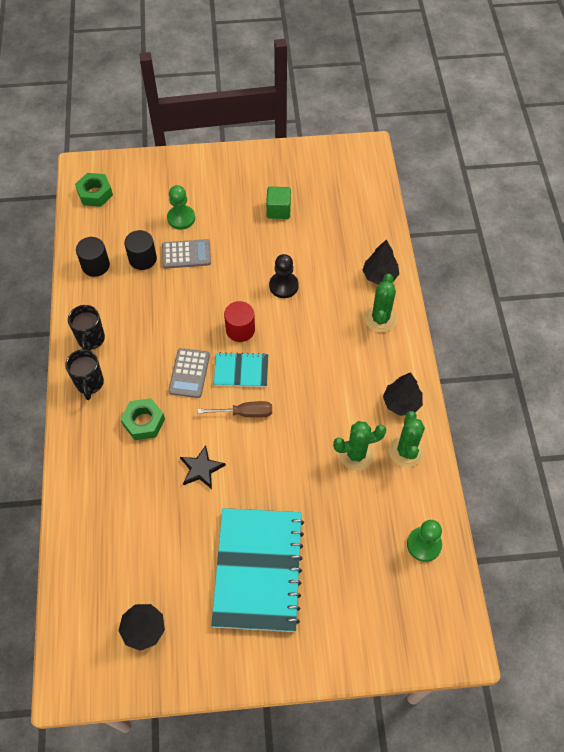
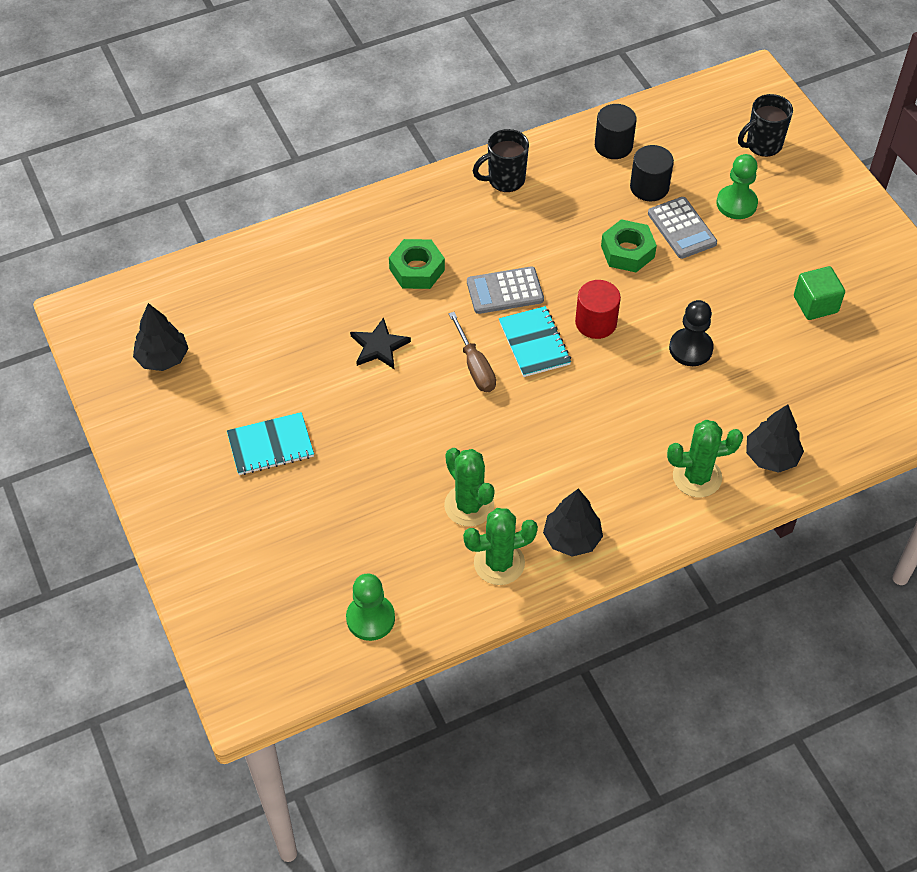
camera: 70 degrees right, 5 degrees down
(89, 384) = (444, 201): black mug -> black mug (762, 145)
(95, 193) = (722, 105): green nut -> green nut (627, 251)
(258, 570) = (270, 445): turquoise notebook -> turquoise notebook, size x0.50

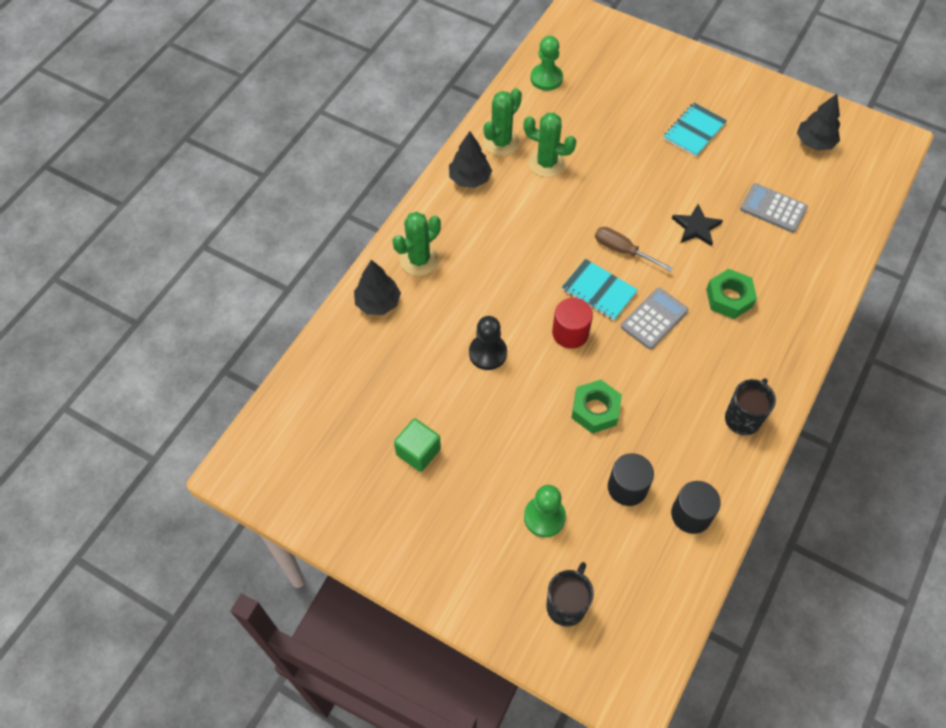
camera: 145 degrees right, 5 degrees up
(682, 228) = (570, 460): grey calculator -> grey calculator (773, 208)

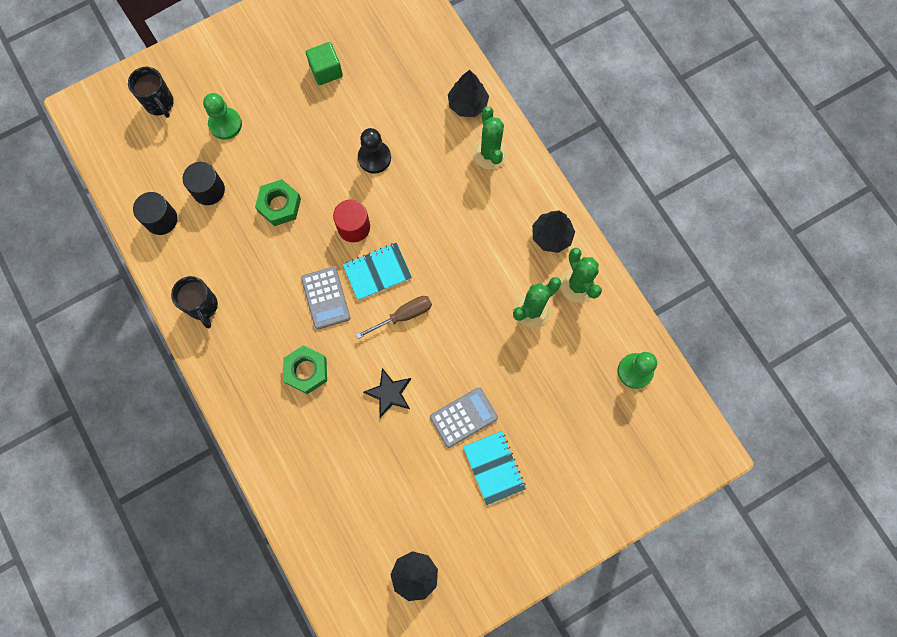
camera: 120 degrees right, 15 degrees up
(773, 208) = (367, 476): grey calculator -> grey calculator (463, 417)

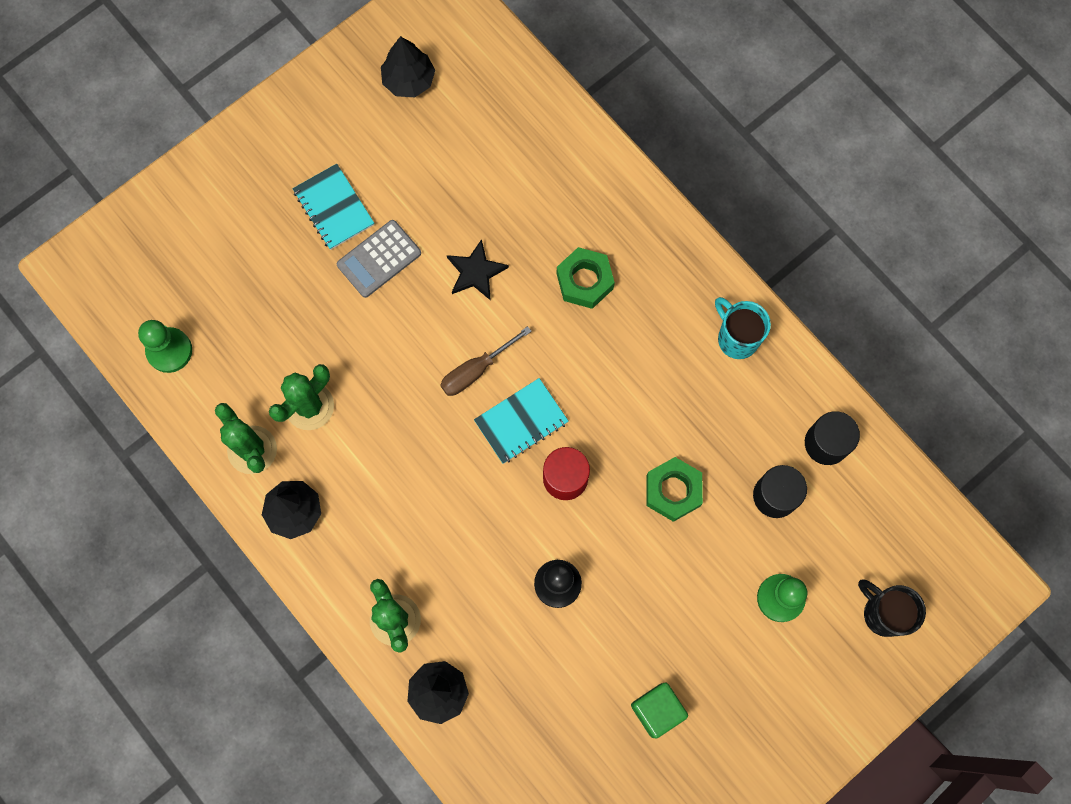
camera: 170 degrees right, 0 degrees up
(203, 306) = (736, 338): black mug -> turquoise mug
(326, 298) = (581, 376): grey calculator -> none

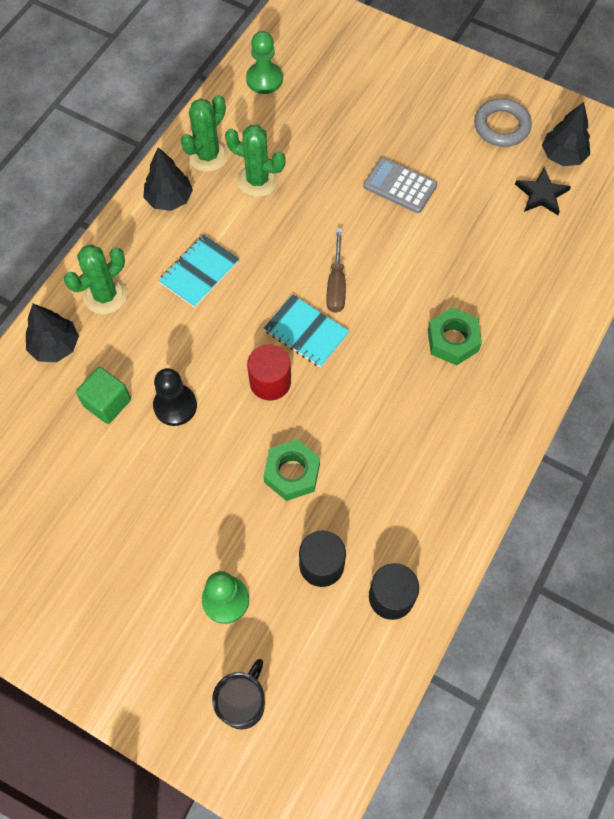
camera: 70 degrees right, 10 degrees down
(333, 208) = (427, 142): turquoise notebook -> turquoise notebook (199, 272)
(345, 124) = (501, 126): none -> grey ring
(476, 272) = (421, 256): black star -> black star (541, 194)
(476, 370) = (336, 284): brown screwdriver -> brown screwdriver turned 120 degrees counterclockwise
(657, 710) = (88, 522): green cube -> green cube (107, 403)
(736, 338) = (458, 483): turquoise mug -> none

